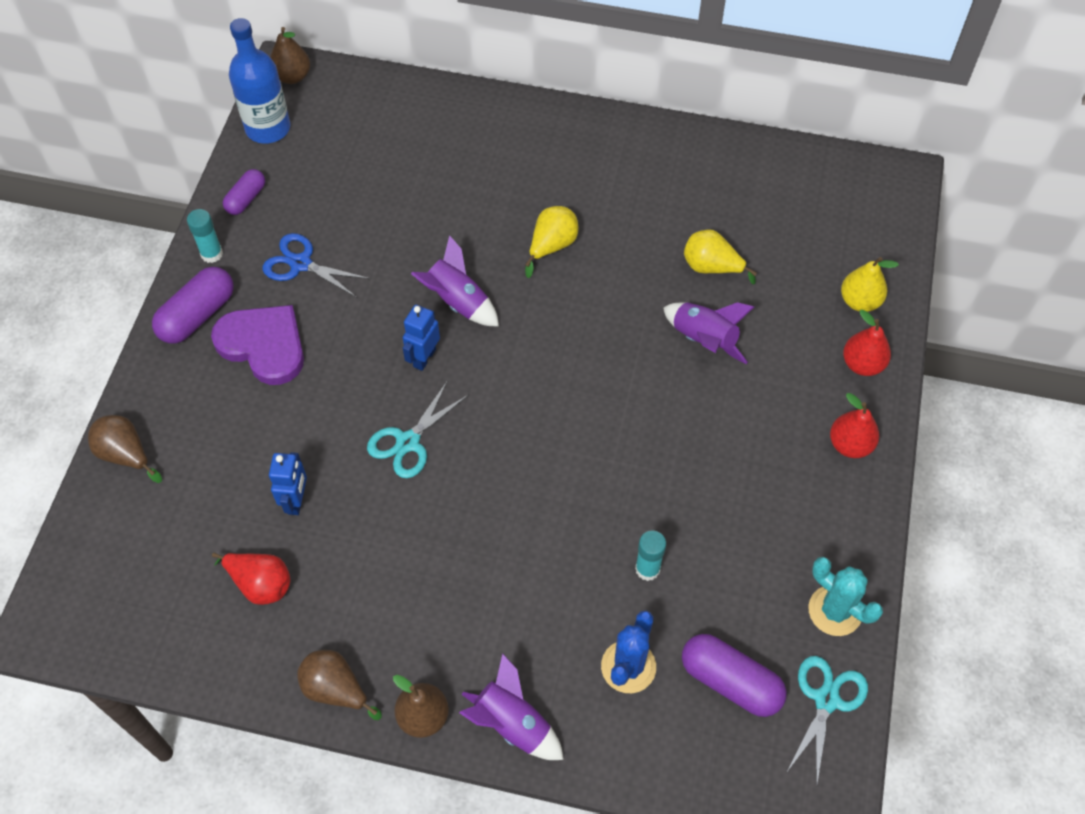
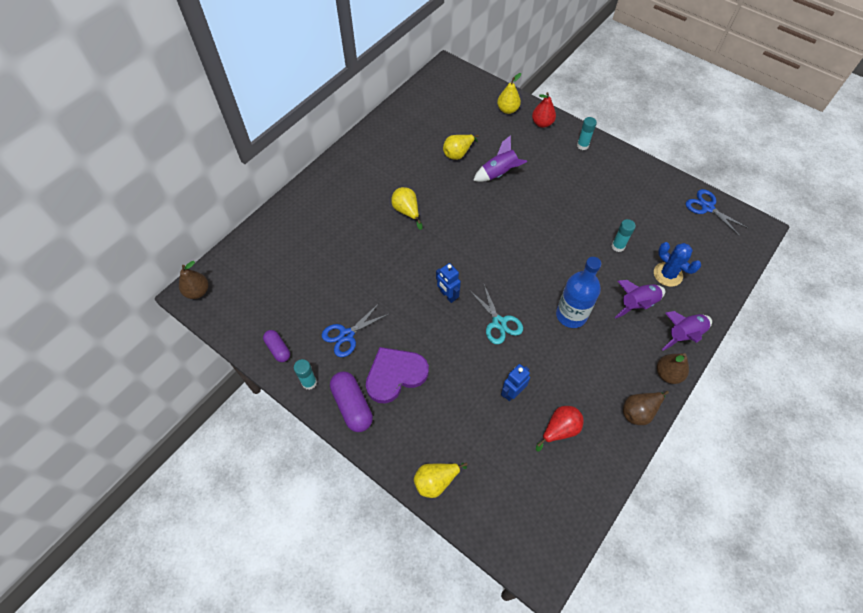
camera: 65 degrees left, 0 degrees up
(126, 454) = (436, 481): brown pear -> yellow pear
(268, 128) = (230, 318): blue bottle -> blue bottle (571, 315)
(296, 501) = (512, 392): blue robot -> blue robot turned 75 degrees counterclockwise
(458, 301) = (419, 266): purple rocket -> purple rocket (637, 304)
(730, 681) = (688, 238): purple capsule -> none
(826, 700) = (707, 207): turquoise scissors -> blue scissors
(835, 611) = (665, 186): turquoise cactus -> none
(850, 444) = (582, 145): red pear -> turquoise glue stick

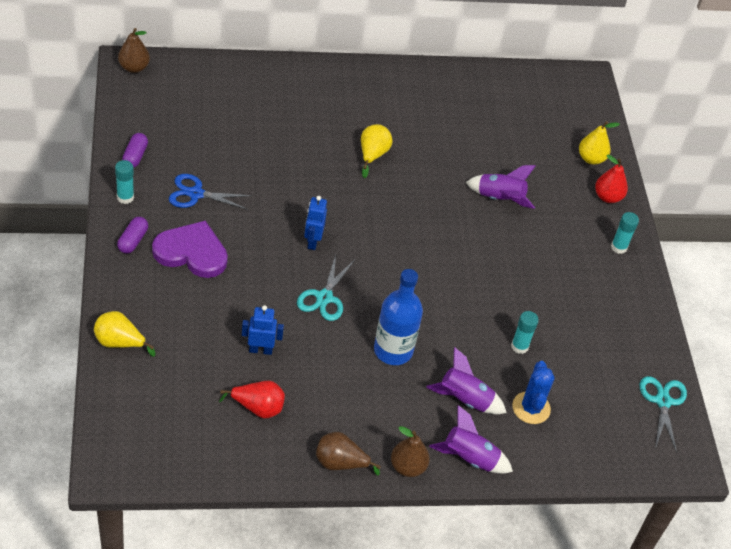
camera: 40 degrees right, 10 degrees down
(352, 406) = (133, 240): purple capsule -> purple capsule, size x0.61
(458, 153) = (487, 152): yellow pear -> none
(707, 207) = (663, 401): blue scissors -> turquoise scissors

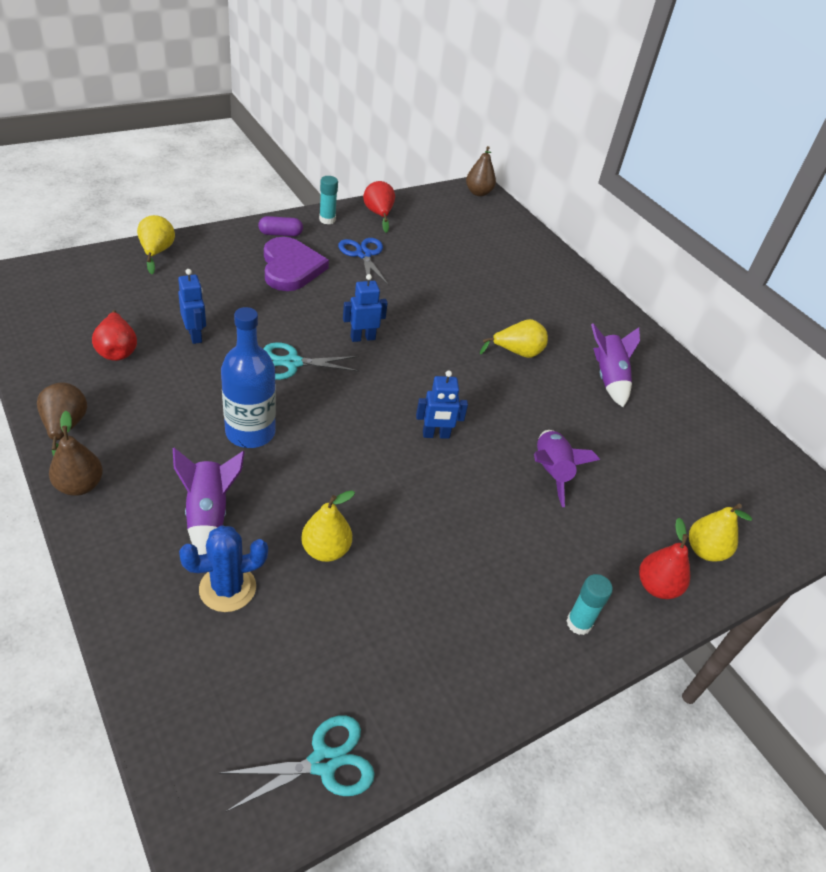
camera: 65 degrees right, 5 degrees down
(135, 156) = (379, 214): purple capsule -> red pear
(440, 244) = (436, 435): none -> blue robot
(469, 458) = (115, 542): purple rocket -> purple rocket (608, 378)
(519, 346) = (326, 550): turquoise glue stick -> yellow pear

